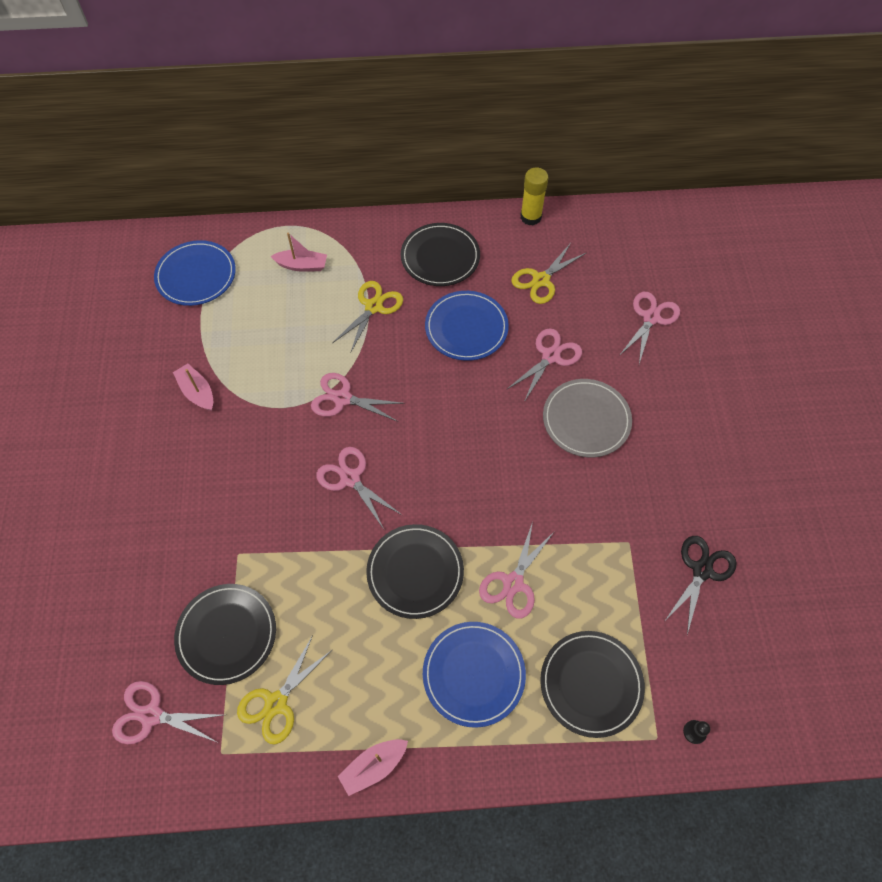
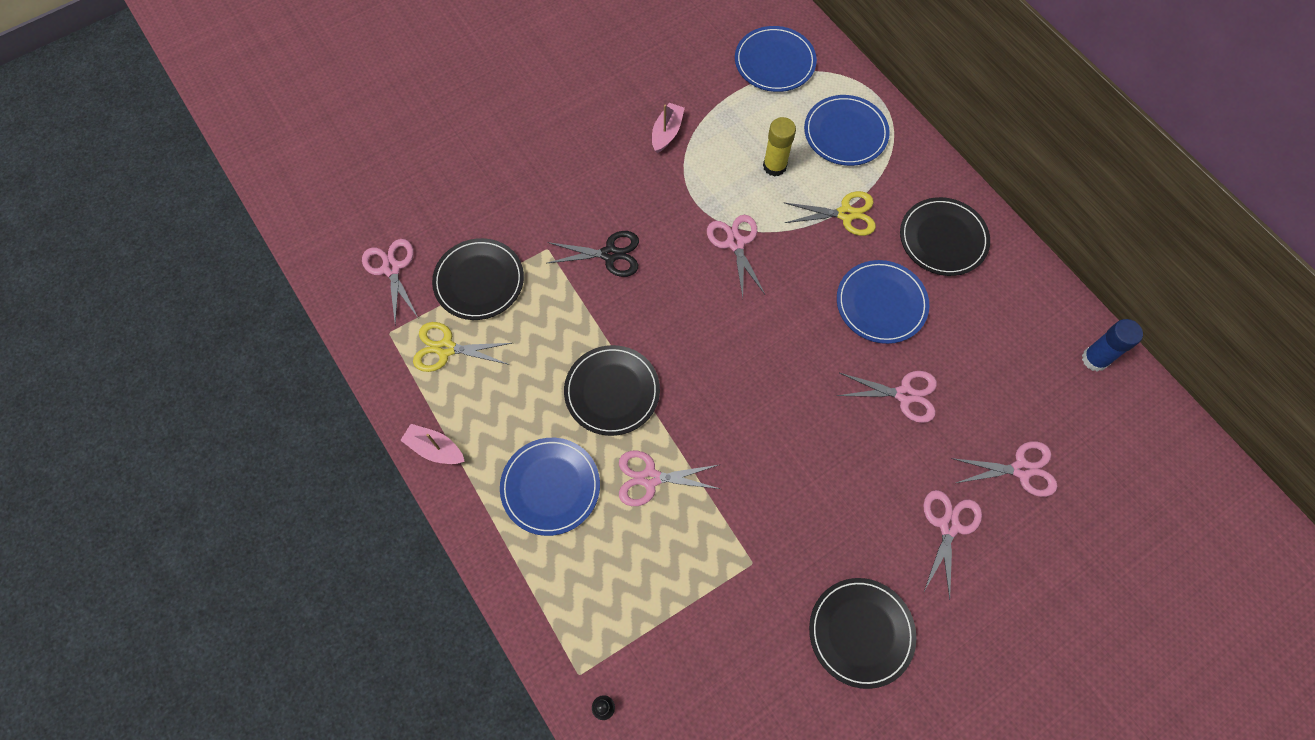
camera: 60 degrees right, 5 degrees up
(302, 265) = (845, 133): pink boat -> blue plate
(350, 478) = (664, 293): pink scissors -> pink scissors (949, 526)
(530, 217) = (1056, 293): yellow glue stick -> yellow glue stick (774, 166)
(541, 280) = (986, 342): yellow scissors -> none
(586, 420) = (857, 462): grey plate -> none
(591, 684) = (596, 592): black plate -> black plate (861, 632)
(594, 226) = (1094, 359): none -> blue glue stick
(702, 570) = (766, 647): black scissors -> black scissors (610, 254)

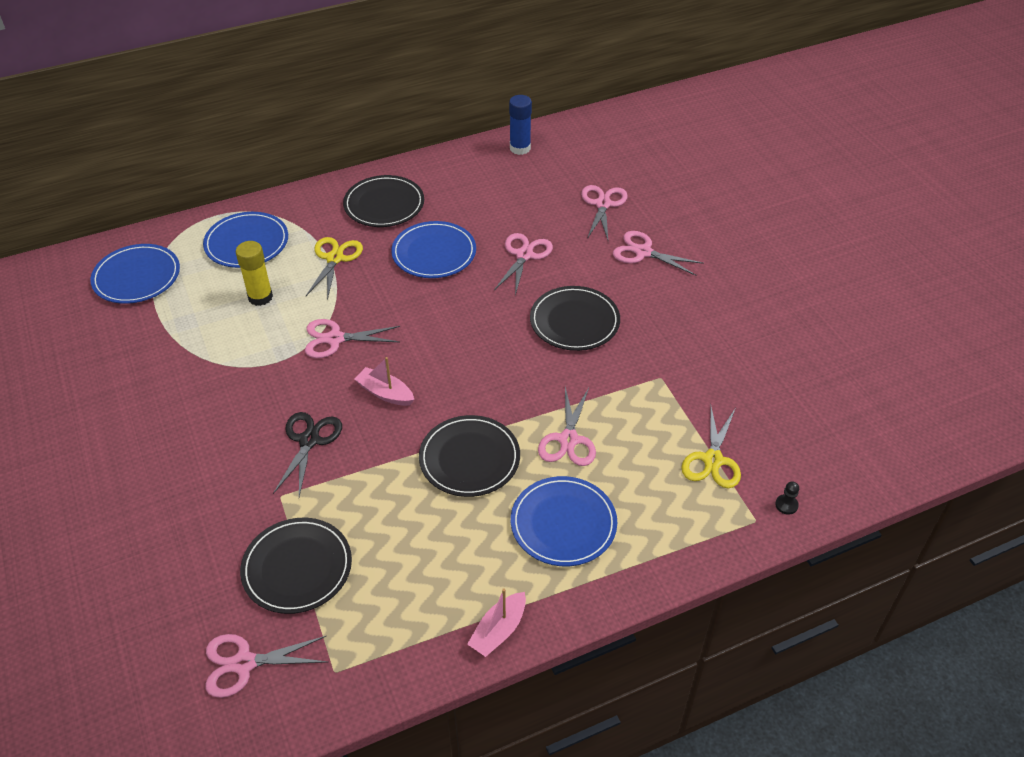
camera: 80 degrees left, 20 degrees down
(446, 348) = (375, 609): yellow scissors -> yellow scissors (712, 460)
(667, 132) = (179, 373): pink boat -> pink boat (385, 393)
(861, 632) = (726, 319): black plate -> black plate (574, 321)

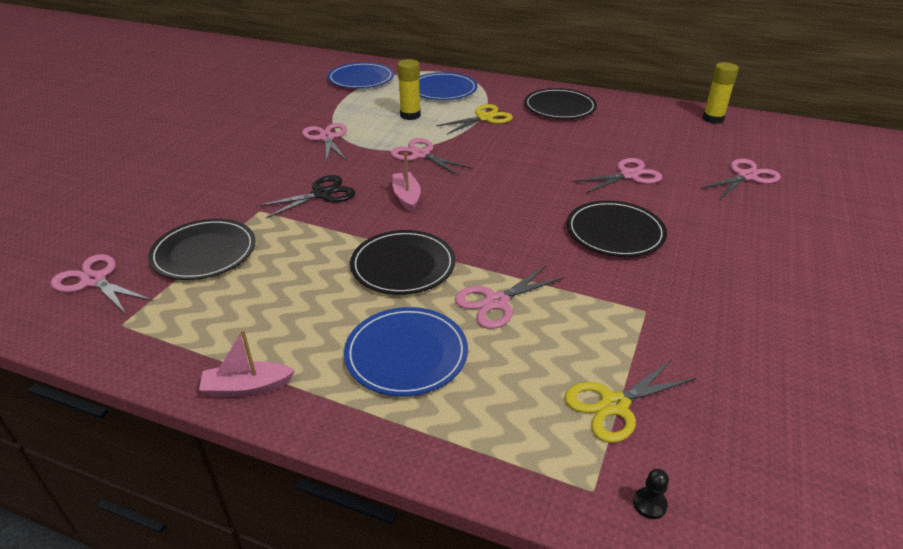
camera: 45 degrees right, 10 degrees down
(434, 253) = (557, 144): blue plate -> none
(520, 148) = (713, 119): blue glue stick -> yellow glue stick
(643, 252) = (746, 221): pink scissors -> pink scissors (327, 138)

